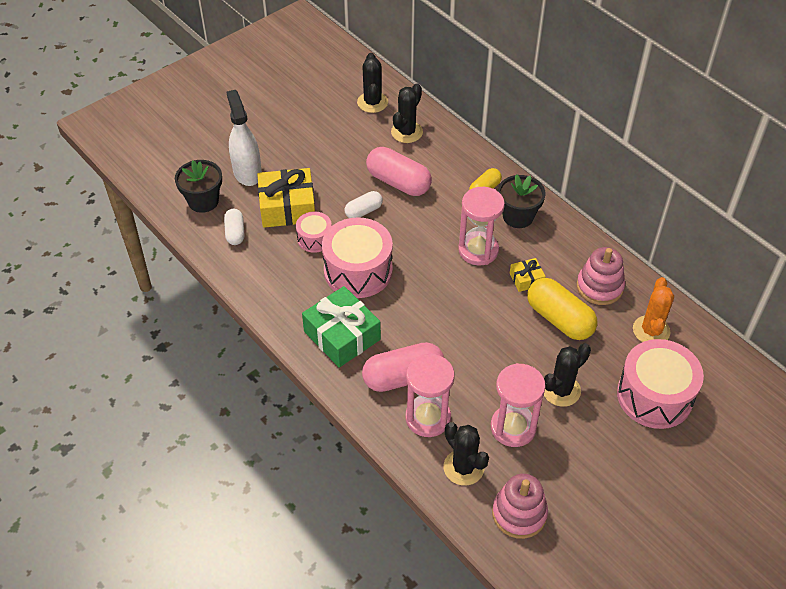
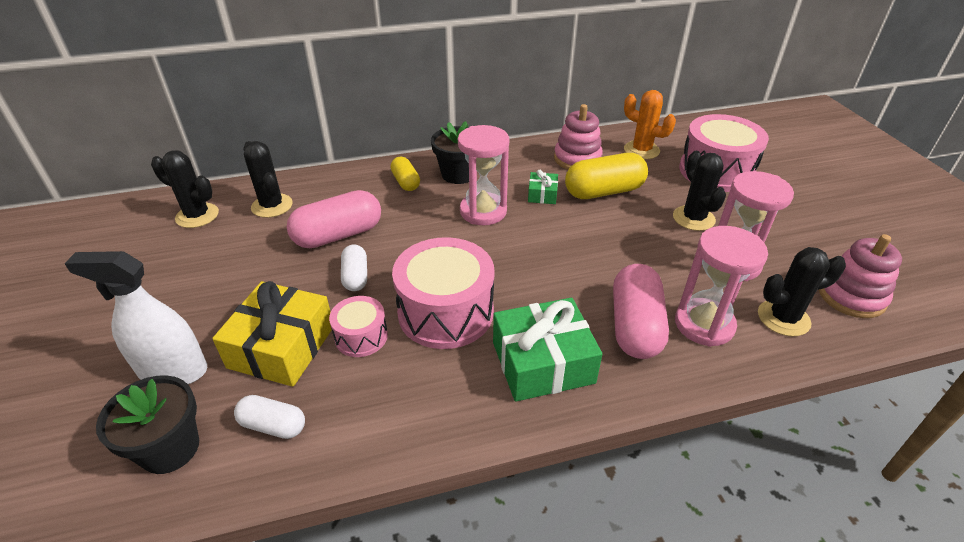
camera: 65 degrees left, 10 degrees down
(526, 279) = (542, 194): yellow gift -> green gift

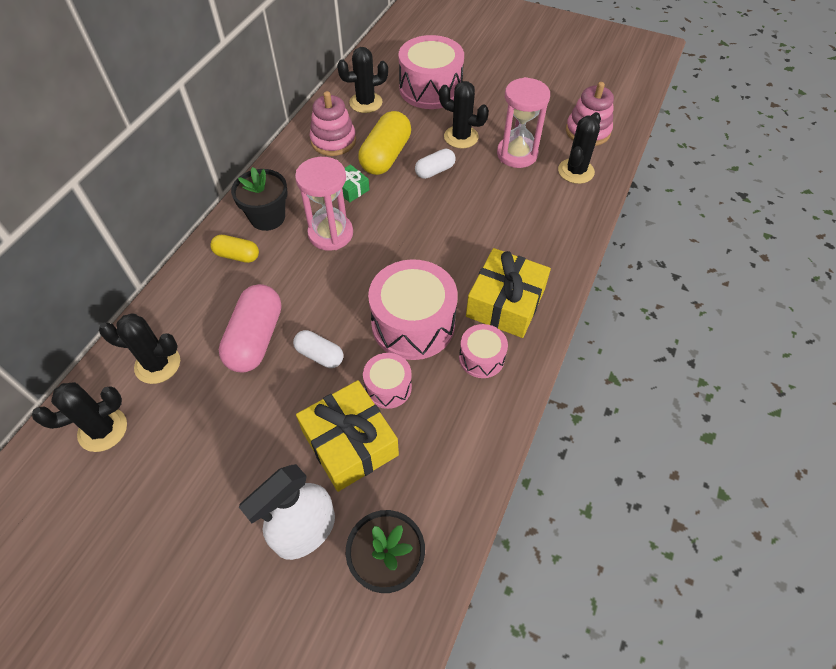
camera: 50 degrees left, 15 degrees up
(273, 425) = (424, 485): white capsule -> white capsule (435, 171)
(457, 383) = (481, 358): none -> pink drum
(542, 362) = (505, 303): green gift -> yellow gift
(635, 326) = (519, 238): pink capsule -> none
(641, 150) = (365, 103): orange cactus -> black cactus
(704, 324) = (548, 207): pink hourglass -> none

